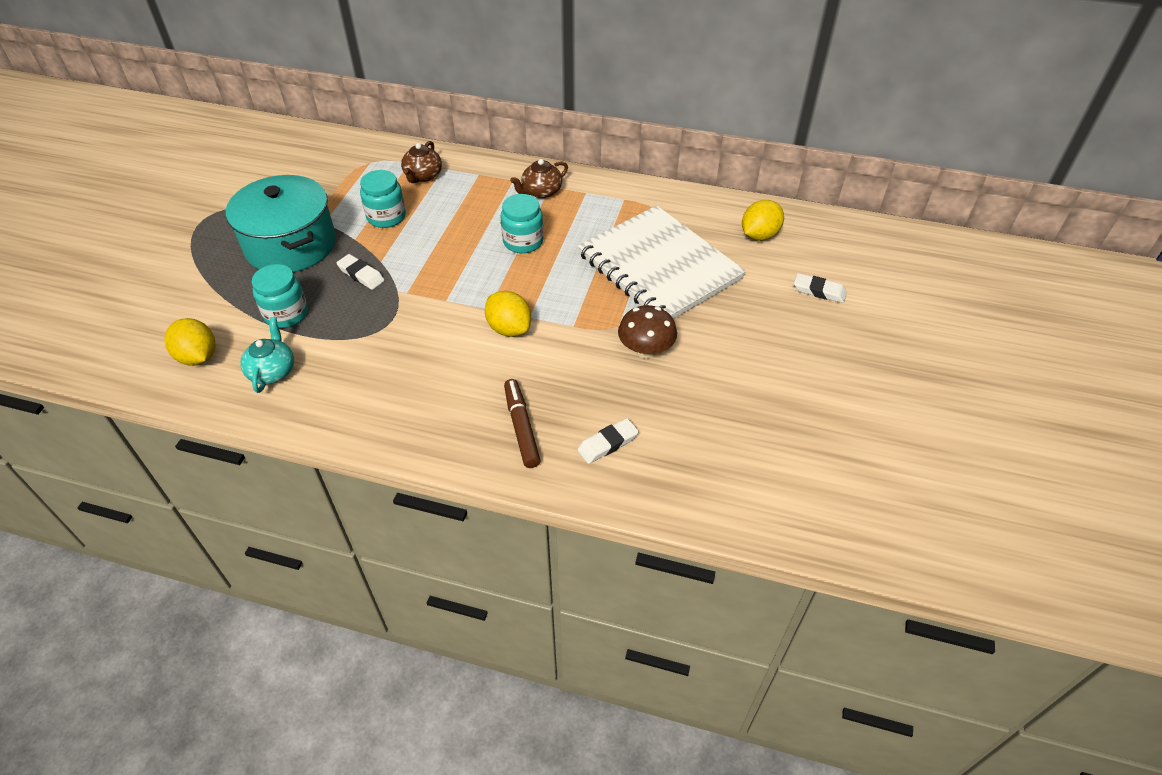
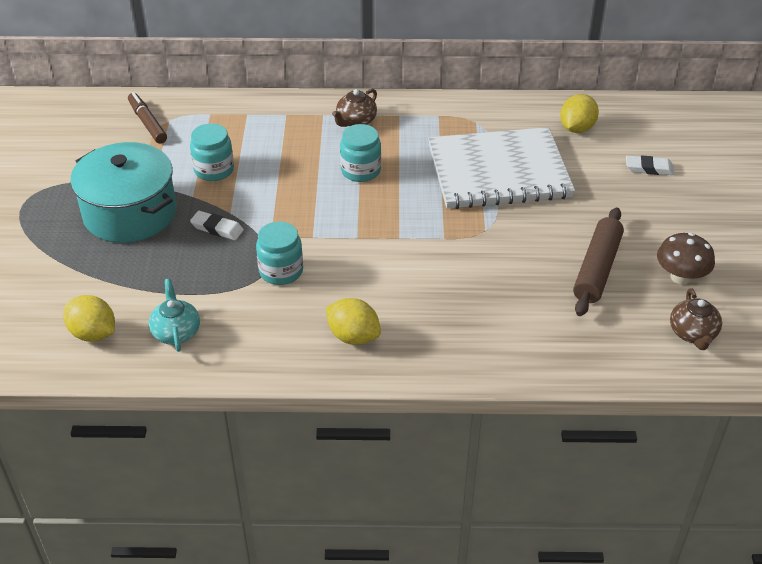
camera: 15 degrees left, 5 degrees down
(286, 314) = (161, 278): turquoise jar -> turquoise jar (281, 271)
(423, 176) = (230, 125): brown teapot -> brown teapot (692, 334)
(509, 328) = (385, 251): yellow lemon -> yellow lemon (353, 336)
(521, 427) = (438, 334): brown marker -> brown marker (147, 123)
(607, 443) = (521, 332): white eraser -> none
(645, 350) = (519, 247): brown mushroom -> brown mushroom (680, 277)
(659, 266) = (498, 171): white notebook -> white notebook turned 45 degrees counterclockwise
(718, 390) = (597, 269): none -> brown rolling pin

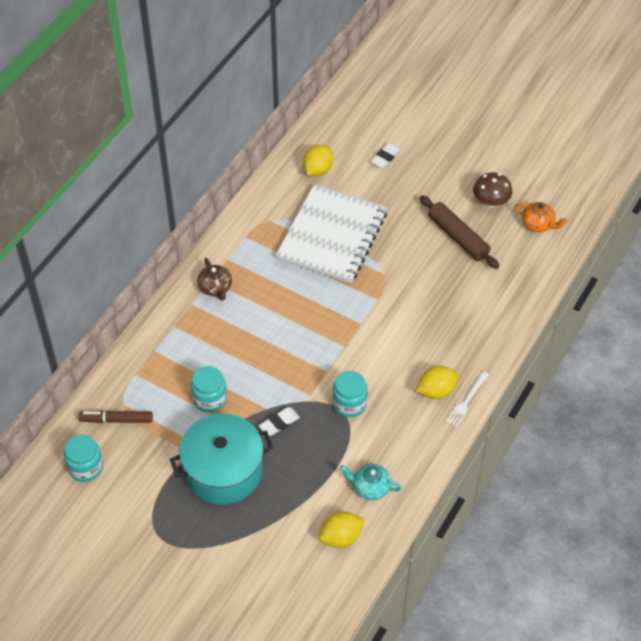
camera: 60 degrees left, 10 degrees up
(359, 370) = (466, 401): none -> white fork
(360, 171) = (275, 311): turquoise jar -> turquoise jar (85, 467)
(576, 128) = (318, 170): yellow lemon -> yellow lemon turned 60 degrees clockwise
(692, 334) = (538, 224): brown teapot -> orange teapot

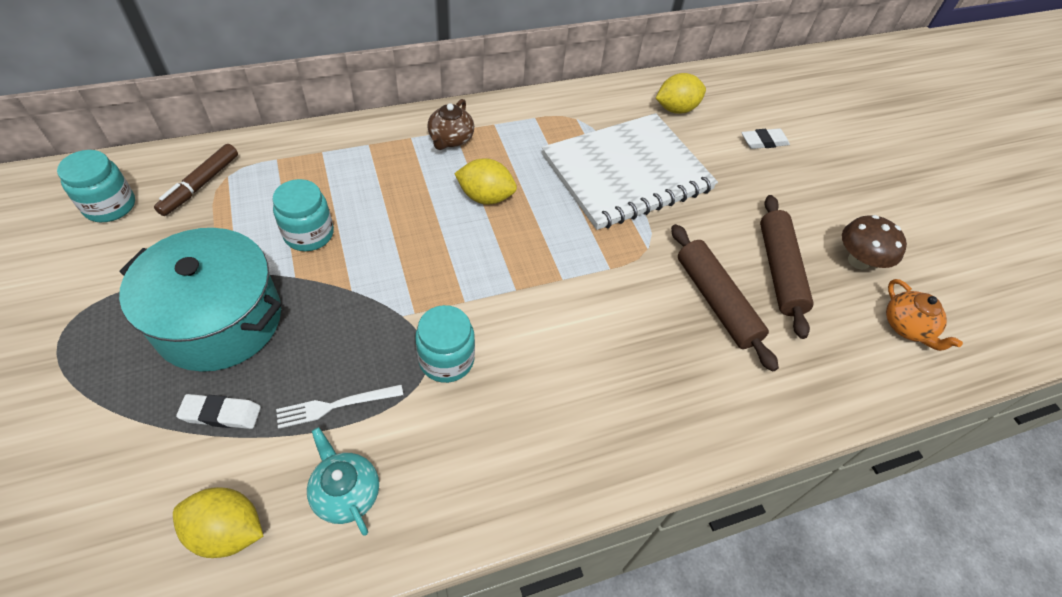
camera: 35 degrees right, 0 degrees up
(116, 420) = (200, 185): brown marker -> brown marker turned 105 degrees counterclockwise
(279, 423) = (343, 317): white eraser -> white eraser (221, 414)
(436, 391) = (571, 432): yellow lemon -> yellow lemon (485, 197)
(442, 278) = (716, 301): none -> brown rolling pin
(466, 401) = (600, 481): white fork -> white fork (335, 405)

